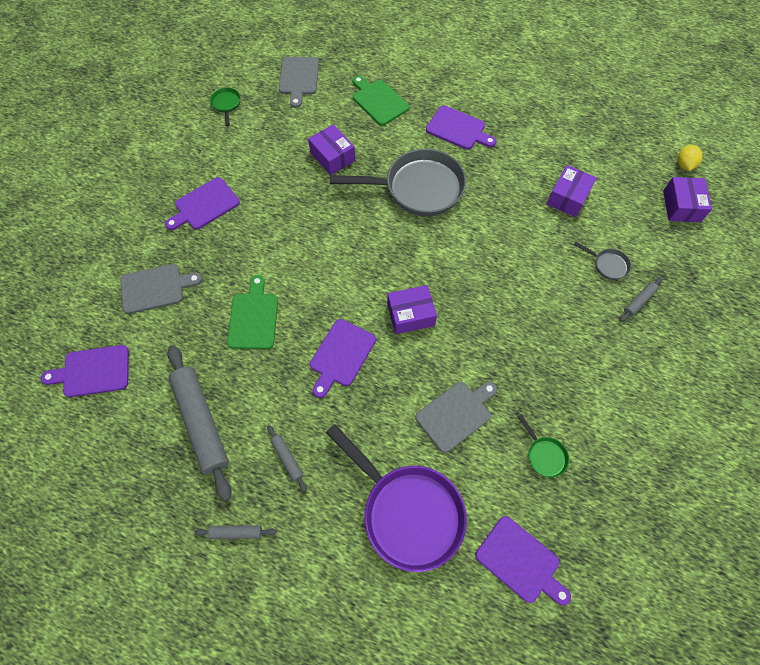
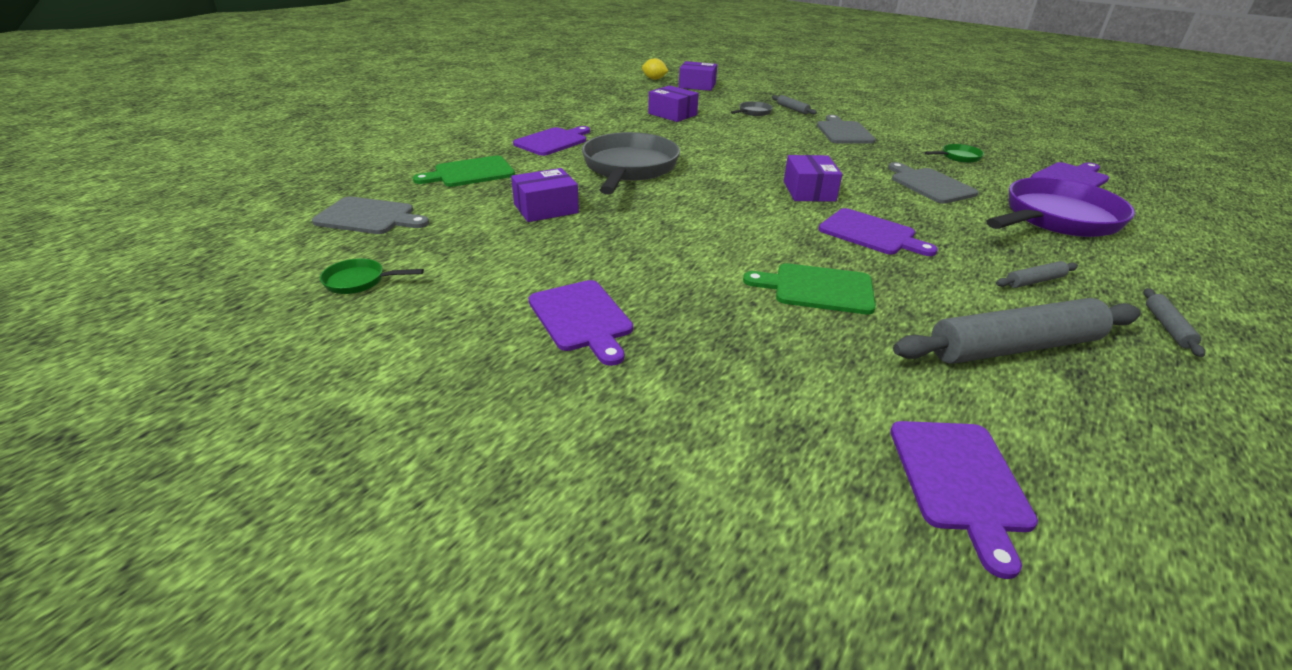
camera: 80 degrees left, 30 degrees down
(156, 288) = (756, 384): grey cutting board -> grey cutting board (843, 132)

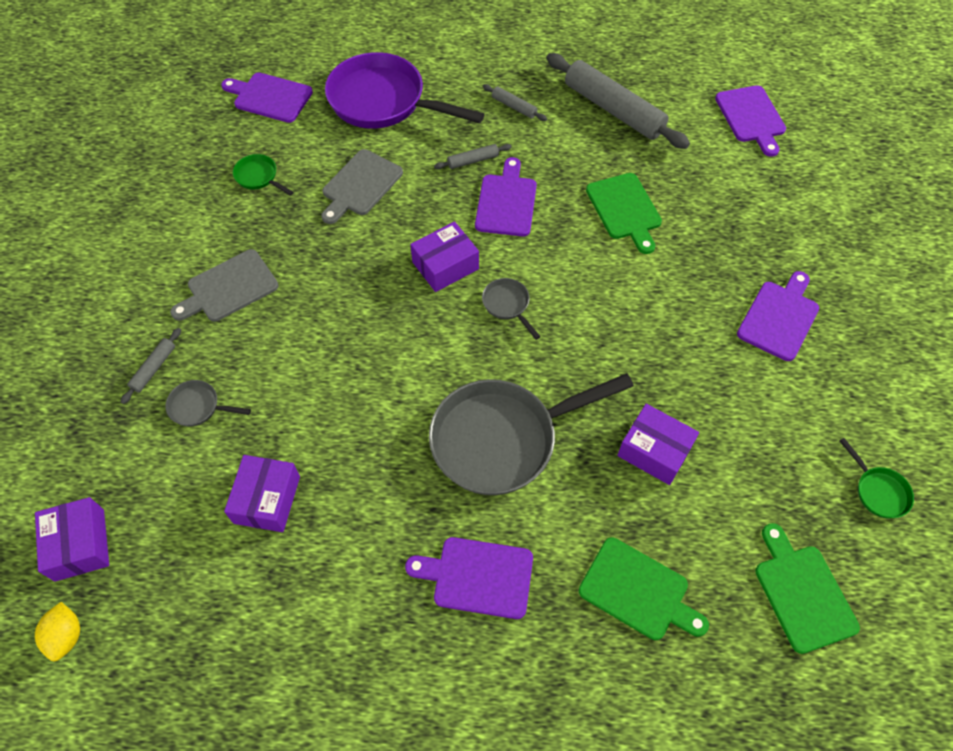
camera: 120 degrees left, 25 degrees up
(369, 217) = (802, 593): grey cutting board -> green cutting board
(744, 201) = (508, 305): none -> grey pan
(960, 481) = (751, 117): purple cutting board -> purple cutting board turned 105 degrees clockwise
(1167, 327) = (529, 51): grey rolling pin -> grey rolling pin (473, 161)

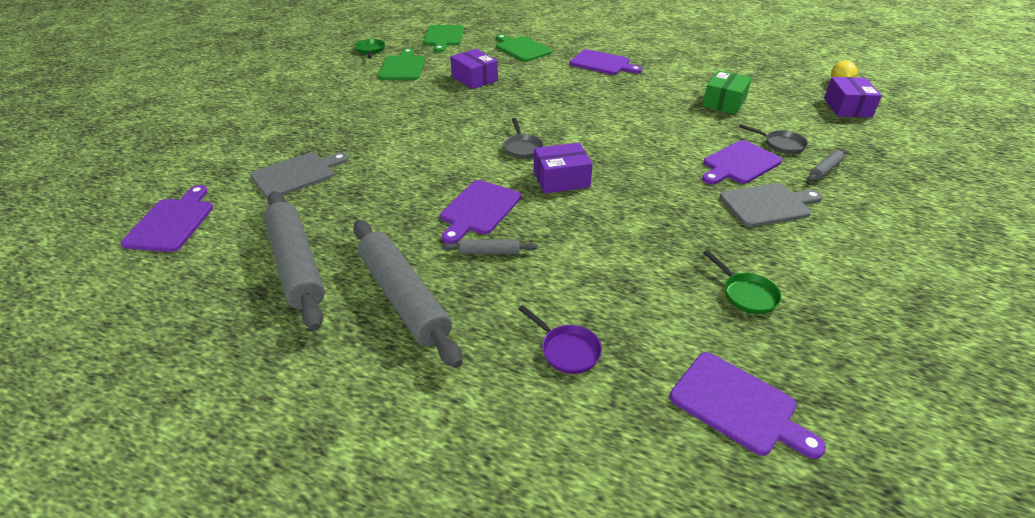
camera: 160 degrees left, 20 degrees down
(267, 499) = (724, 102): purple box -> green box
(360, 185) = (624, 258): grey cutting board -> grey cutting board (297, 174)
(384, 102) = (567, 350): purple pan -> purple pan, size x0.42
(502, 439) = (564, 97): grey pan -> none
(514, 107) = (403, 298): grey rolling pin -> grey rolling pin, size x2.28
(625, 209) = (377, 181): green cutting board -> green cutting board (402, 67)
(779, 317) = (336, 107): purple cutting board -> purple cutting board (739, 164)

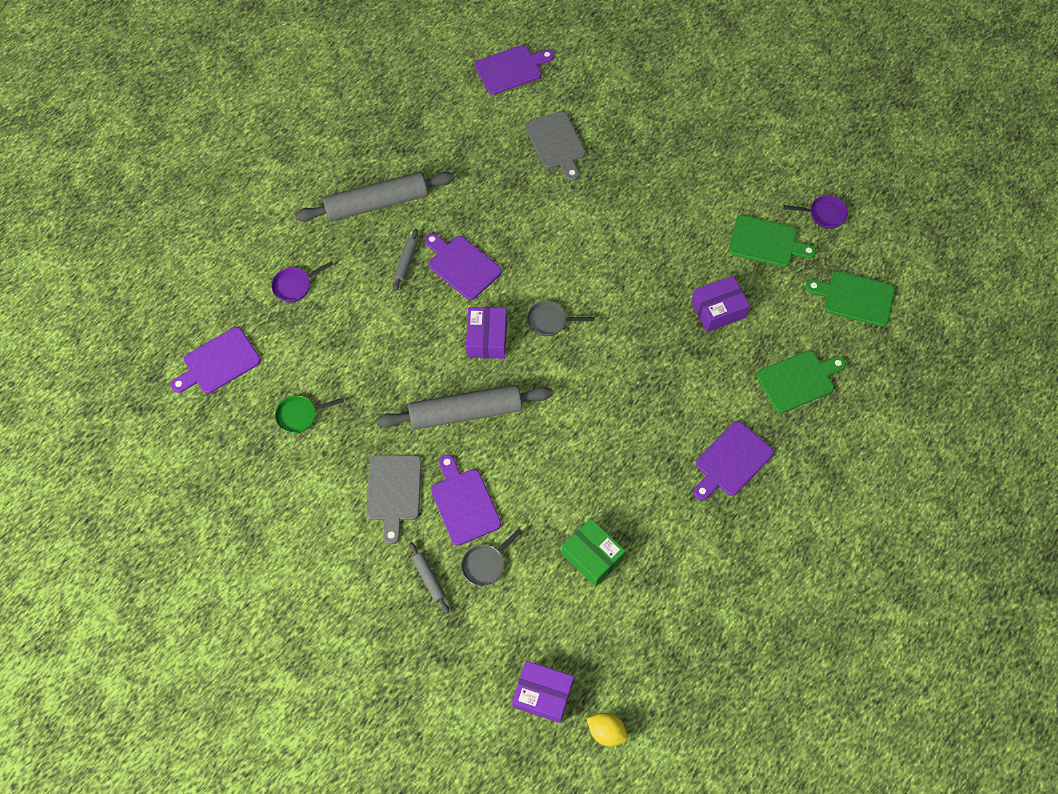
camera: 105 degrees right, 25 degrees up
(172, 222) = (511, 69): purple cutting board -> purple cutting board turned 45 degrees counterclockwise
(296, 265) = (434, 144): grey rolling pin -> grey rolling pin (465, 412)
(370, 50) = (824, 214): green pan -> purple pan

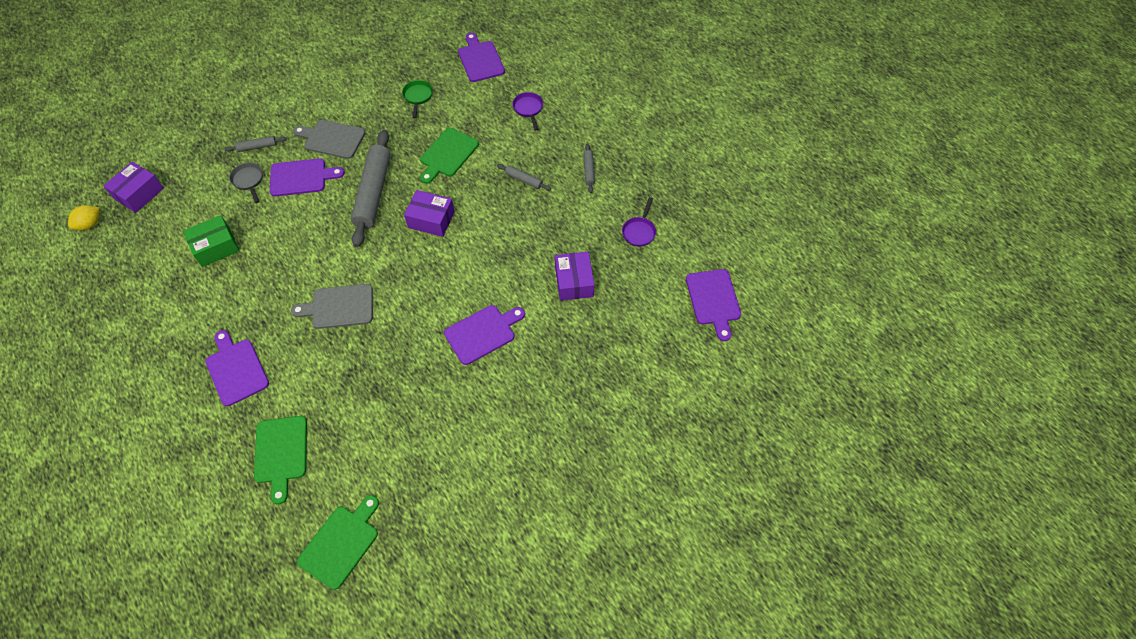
camera: 105 degrees right, 5 degrees down
(376, 203) = (589, 171): grey rolling pin -> grey rolling pin, size x0.44
(462, 265) = (506, 217): purple cutting board -> purple cutting board (483, 333)
(550, 321) = (428, 267): grey pan -> none
(556, 143) = (614, 317): grey cutting board -> grey cutting board (339, 307)
(718, 310) = (383, 405): purple box -> purple box (574, 282)
(766, 242) = (438, 476): green cutting board -> green cutting board (447, 154)
(824, 214) = (450, 549): purple pan -> purple pan (639, 231)

